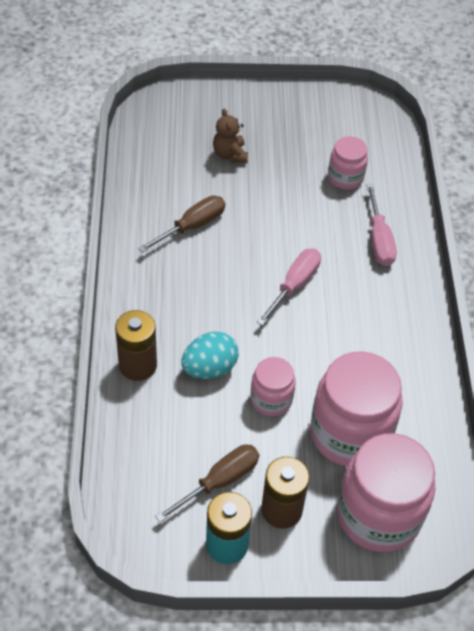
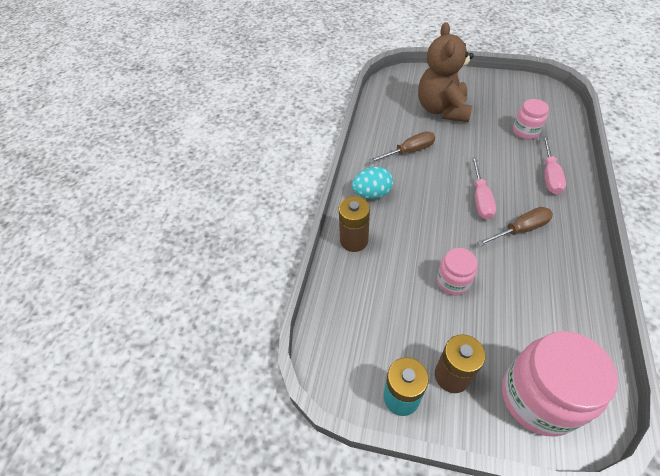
camera: 20 degrees right, 0 degrees up
(209, 368) = (407, 250): turquoise egg -> turquoise egg (372, 193)
(220, 481) = (403, 341): brown screwdriver -> brown screwdriver (521, 229)
(230, 154) = (442, 109): brown teddy bear -> brown teddy bear, size x2.19
(295, 284) = (480, 199): pink screwdriver -> pink screwdriver turned 135 degrees clockwise
(350, 433) = (517, 320): pink jar -> none

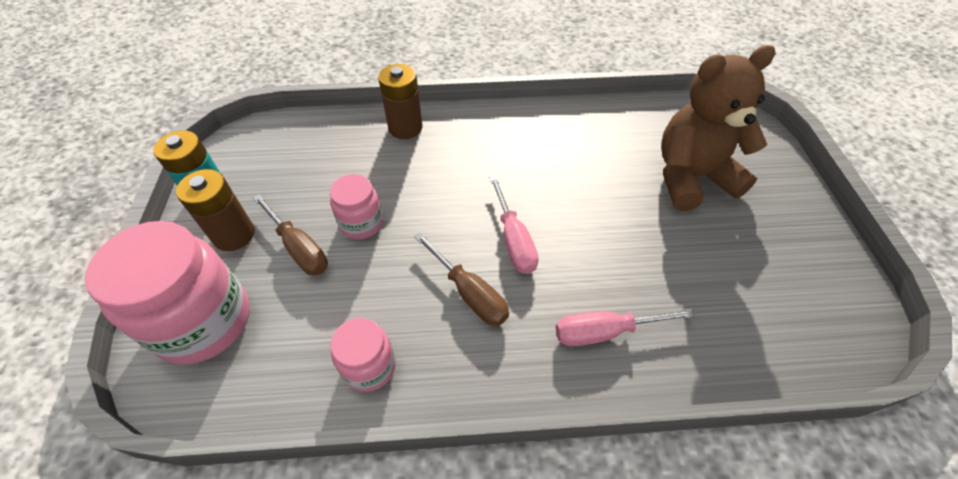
camera: 70 degrees right, 0 degrees up
(372, 193) = (483, 130): turquoise egg -> none
(409, 151) = (577, 153): brown screwdriver -> brown screwdriver (299, 249)
(480, 199) = (514, 240): pink screwdriver -> pink screwdriver turned 90 degrees counterclockwise
(525, 131) = (703, 293): pink jar -> pink jar (369, 367)

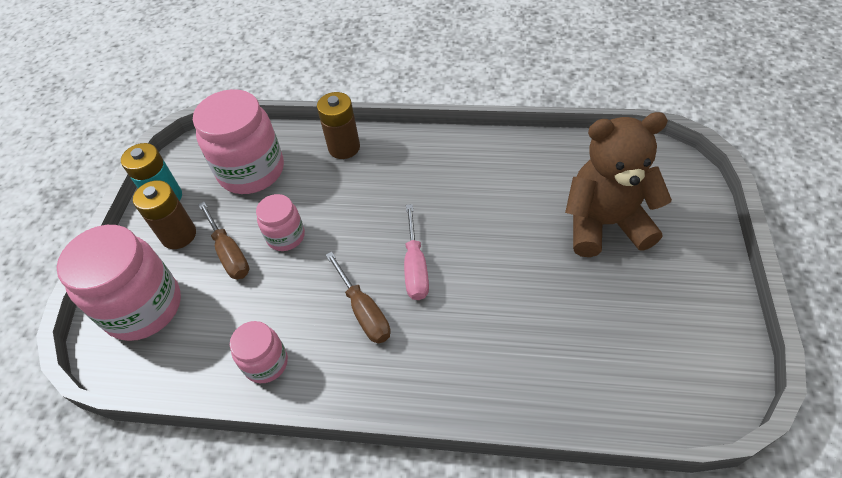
camera: 15 degrees right, 0 degrees up
(307, 159) = (251, 171): none -> pink jar
(604, 332) = (473, 361): pink screwdriver -> none

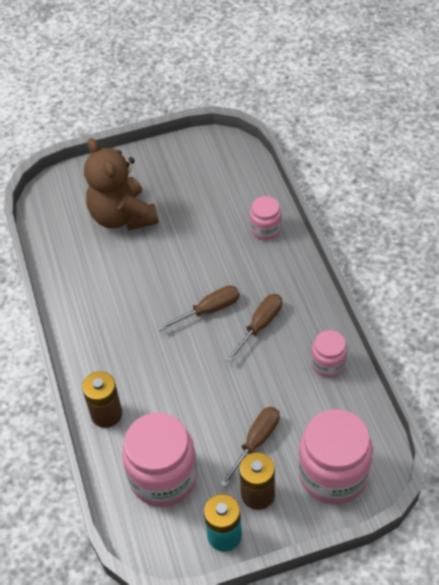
camera: 115 degrees left, 0 degrees up
(286, 236) = (221, 409): pink jar -> pink jar (265, 229)
(415, 268) = (210, 310): pink screwdriver -> brown screwdriver

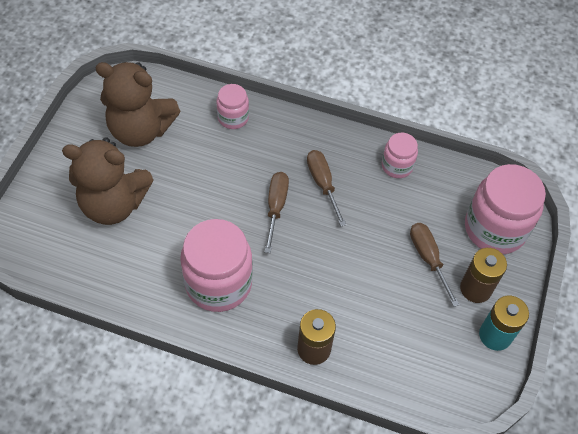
camera: 60 degrees left, 5 degrees up
(163, 477) = (410, 345): pink jar -> pink jar (218, 283)
(199, 186) = (141, 130): none -> brown teddy bear

